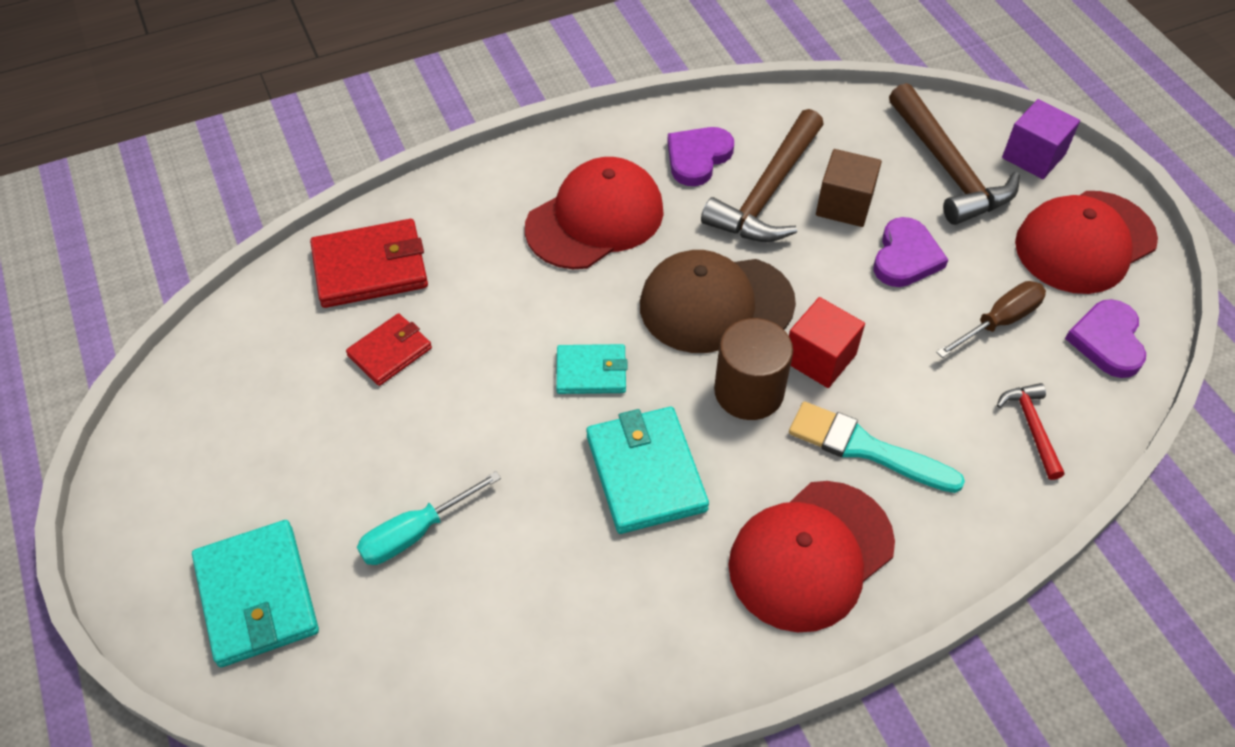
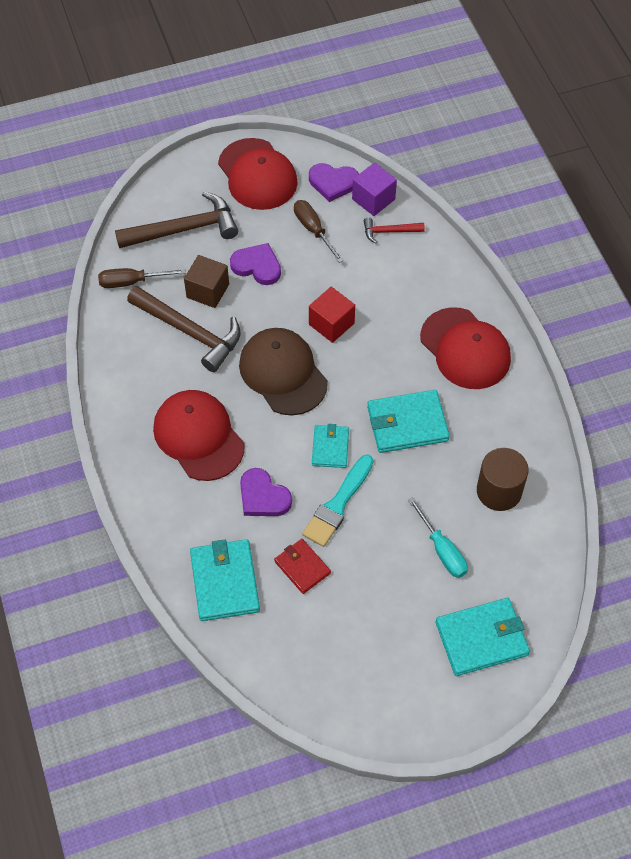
camera: 85 degrees left, 5 degrees up
(370, 267) = (224, 582): red wallet -> turquoise wallet
(697, 158) = (150, 369): purple heart -> purple heart (263, 496)
(716, 304) = (283, 373): brown cap -> brown cap turned 150 degrees clockwise
(749, 392) = (353, 364): brown cylinder -> brown cylinder (499, 491)
(838, 124) = (131, 282): none -> brown screwdriver
(865, 448) = (397, 312): turquoise brush -> turquoise brush (338, 504)
(1033, 156) = (181, 182): purple cube -> purple cube (373, 199)

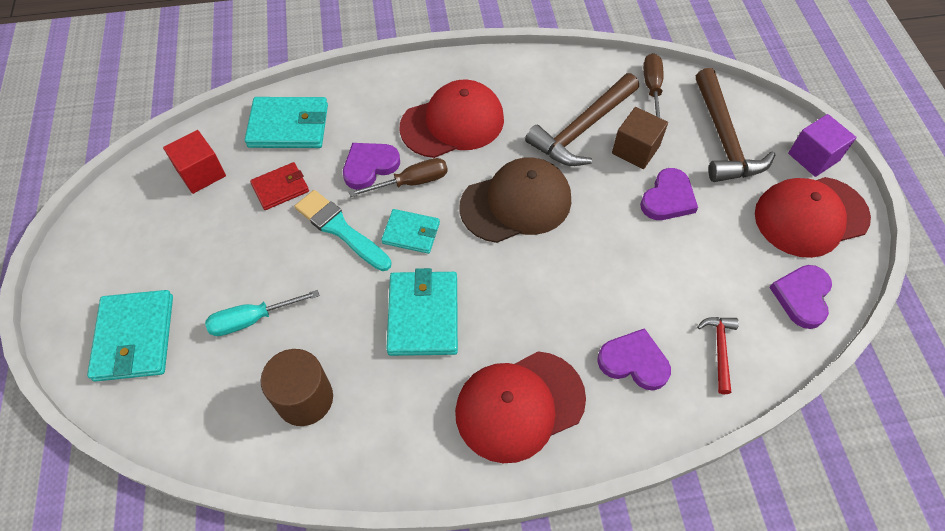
camera: 100 degrees right, 0 degrees up
(313, 230) = (722, 263): brown screwdriver -> brown screwdriver (411, 182)
(331, 324) = (577, 260): red cube -> red cube (201, 173)
(373, 199) = (776, 340): purple cube -> purple cube (813, 157)
(412, 282) = (634, 362): none -> purple heart

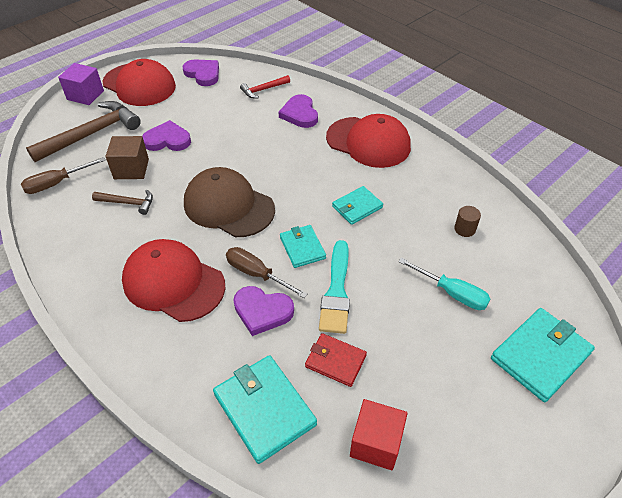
camera: 125 degrees left, 10 degrees down
(305, 399) = (464, 229): brown cylinder -> brown cylinder, size x0.50
(423, 315) = (357, 207): turquoise wallet -> turquoise wallet, size x0.61
(582, 129) = (128, 203): brown hammer -> brown hammer, size x0.51
(802, 297) = (203, 74): purple heart -> purple heart turned 120 degrees counterclockwise

